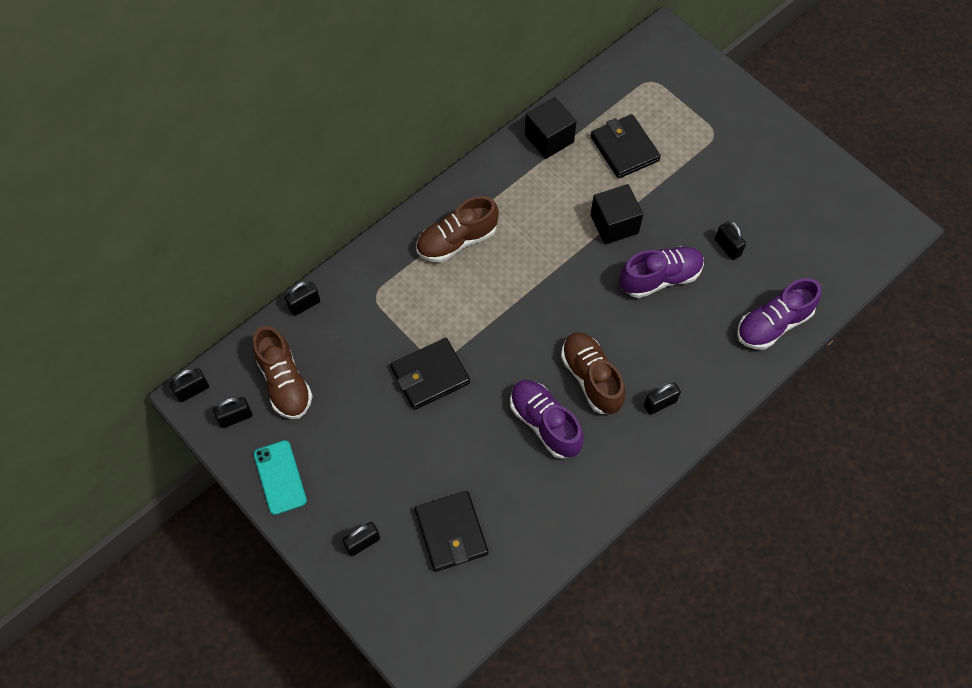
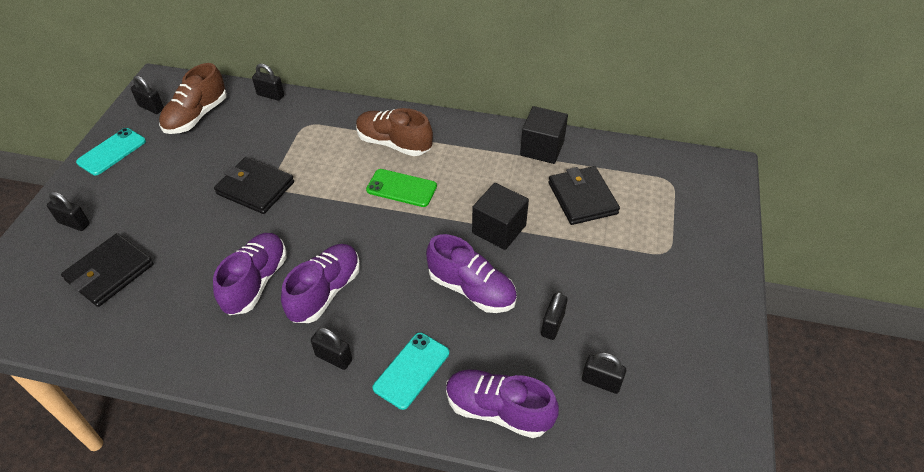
camera: 55 degrees right, 15 degrees down
(193, 390) = (161, 79): black padlock -> black padlock (601, 382)
(517, 265) = (401, 188): none -> green phone
(591, 378) = (325, 292): brown shoe -> purple shoe
(624, 148) = (582, 198): black wallet -> black wallet turned 45 degrees counterclockwise
(705, 358) = (411, 370): none -> turquoise phone

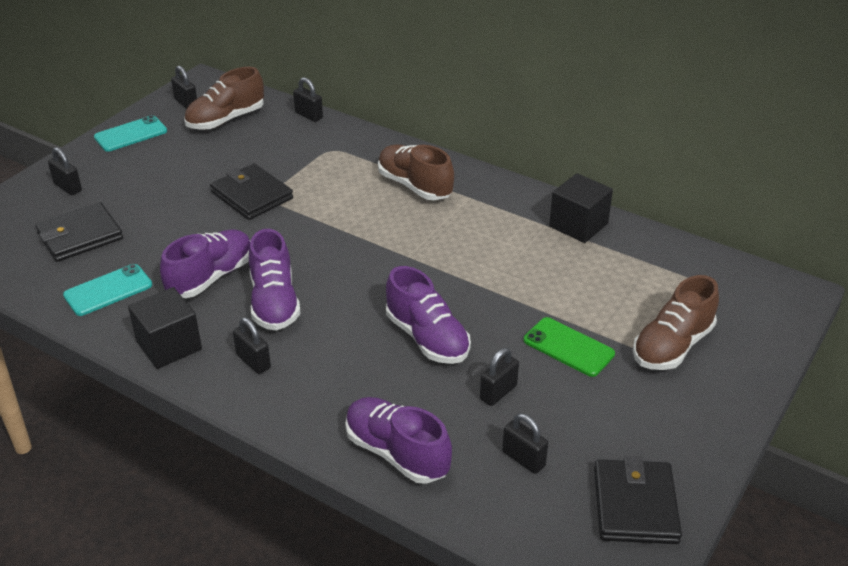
camera: 20 degrees right, 10 degrees down
(325, 292) = (274, 302): purple shoe -> purple shoe turned 120 degrees clockwise
(401, 188) = (401, 228): green phone -> green phone (568, 347)
(411, 370) = (326, 393): turquoise phone -> turquoise phone (108, 290)
(499, 229) = (487, 290): black cube -> black cube (169, 345)
(582, 198) = (599, 283): black wallet -> black wallet (635, 505)
(663, 241) = (672, 346): none -> brown shoe

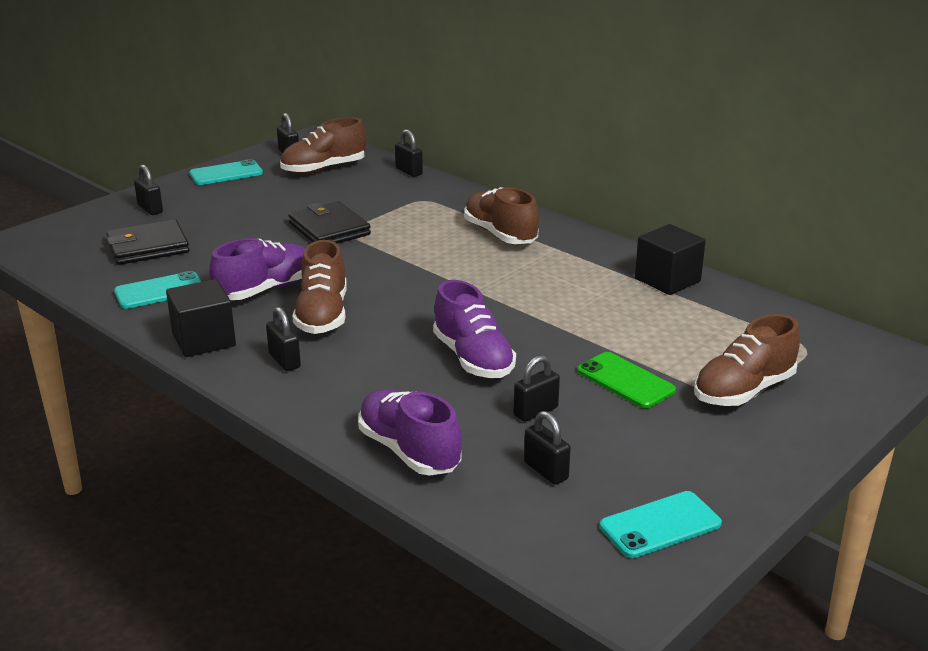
camera: 10 degrees right, 10 degrees down
(274, 302) = (322, 315): purple shoe -> brown shoe
(635, 505) = (660, 525): black wallet -> turquoise phone

